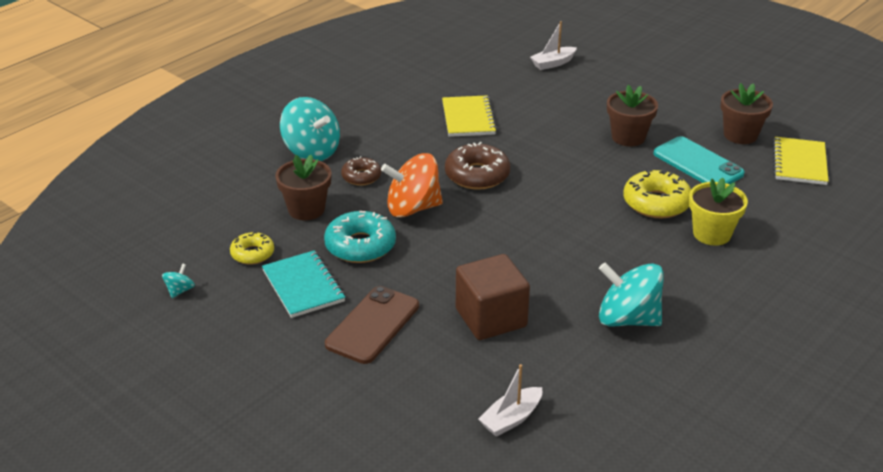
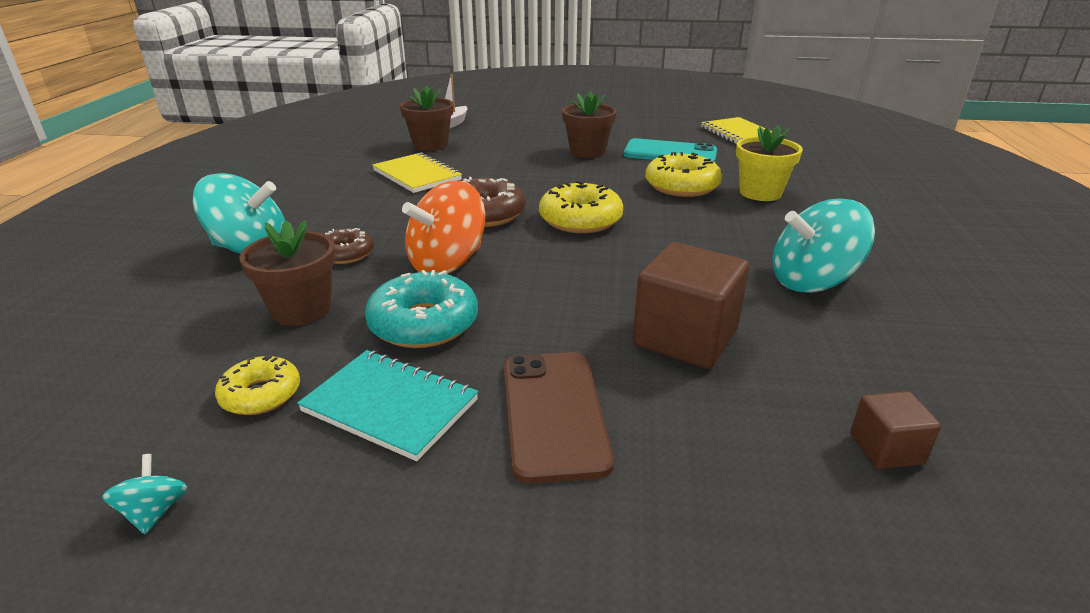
camera: 35 degrees left, 5 degrees down
(511, 419) = (886, 449): white boat -> brown cube
(537, 206) = (580, 220): none -> yellow donut
(740, 135) = (671, 130): brown flower pot -> brown flower pot (430, 145)

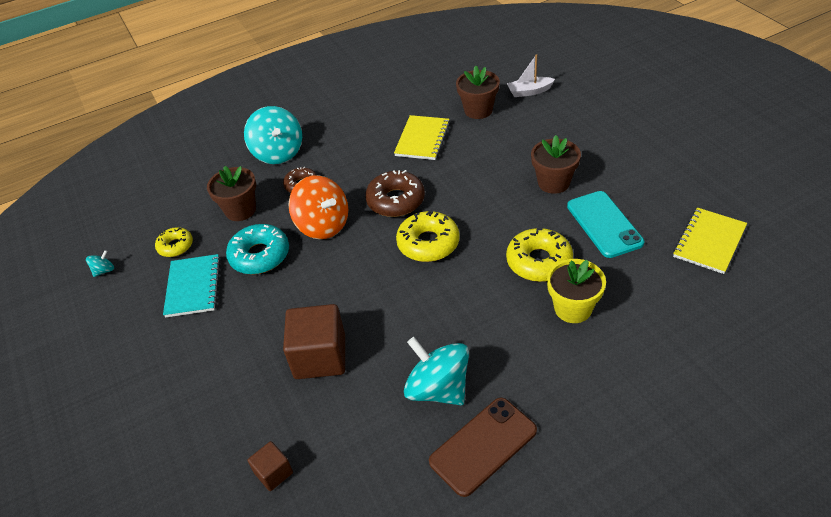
camera: 60 degrees right, 15 degrees up
(447, 263) = (323, 225): orange spinning top -> orange spinning top turned 150 degrees counterclockwise
(553, 413) = (222, 340): brown phone -> brown phone (483, 446)

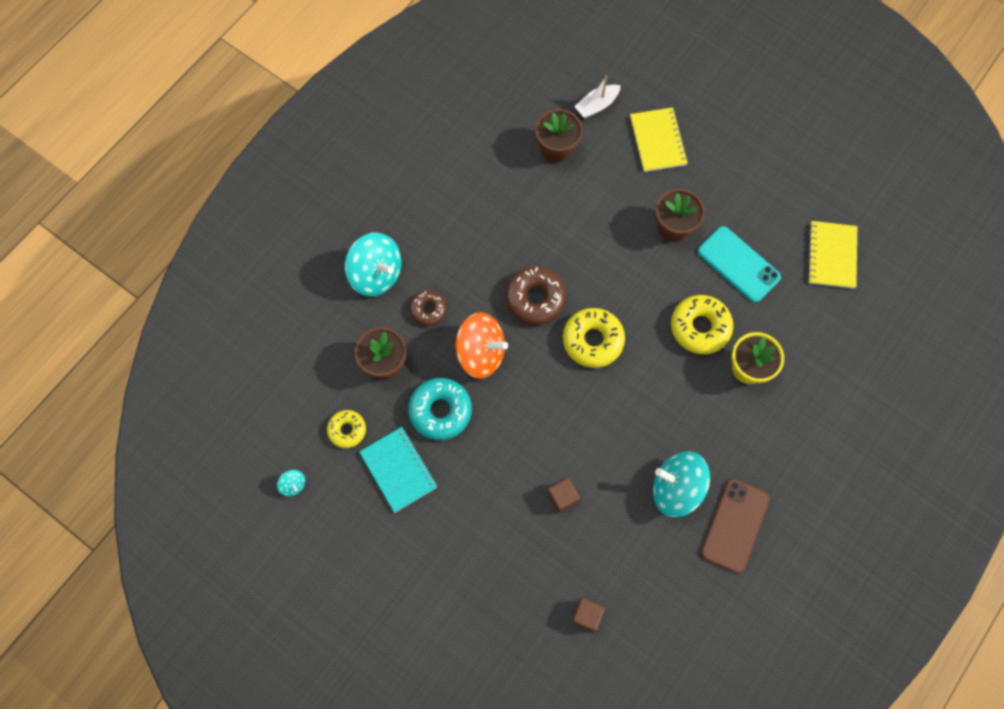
camera: 30 degrees left, 25 degrees up
(104, 270) = (293, 485): turquoise spinning top -> turquoise spinning top turned 120 degrees clockwise
(320, 357) = (562, 497): brown cube -> brown cube, size x0.51
(422, 139) = (519, 208): yellow notebook -> yellow notebook (658, 141)

